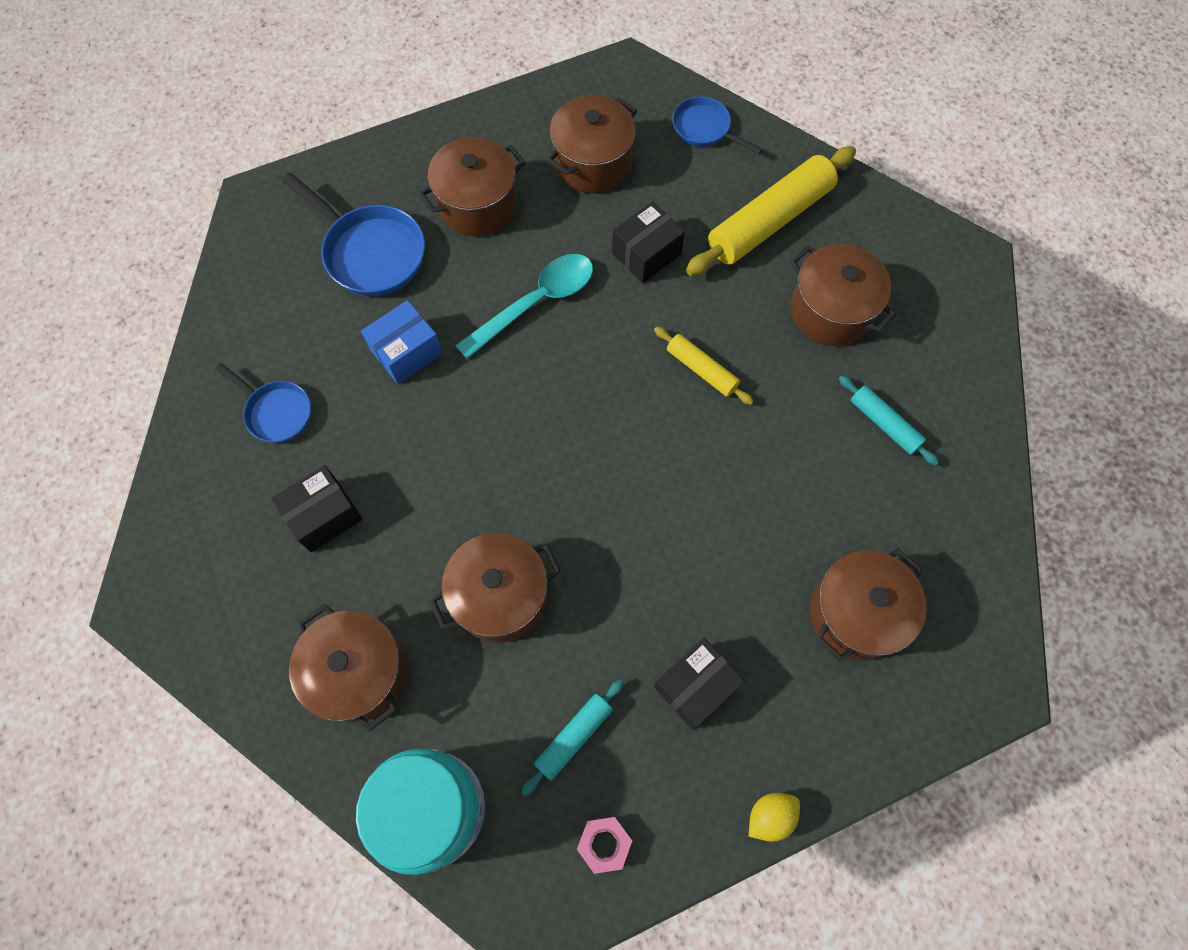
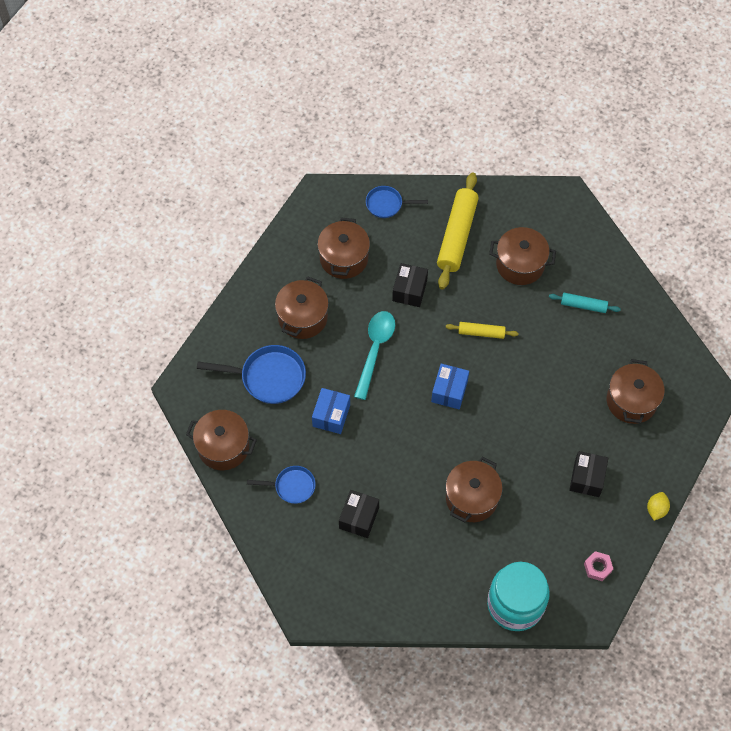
camera: 35 degrees left, 5 degrees down
(359, 672) = (436, 573): brown pot -> brown pot (223, 447)
(574, 737) = (551, 534): turquoise rolling pin -> none
(592, 422) = (449, 391): none -> blue box

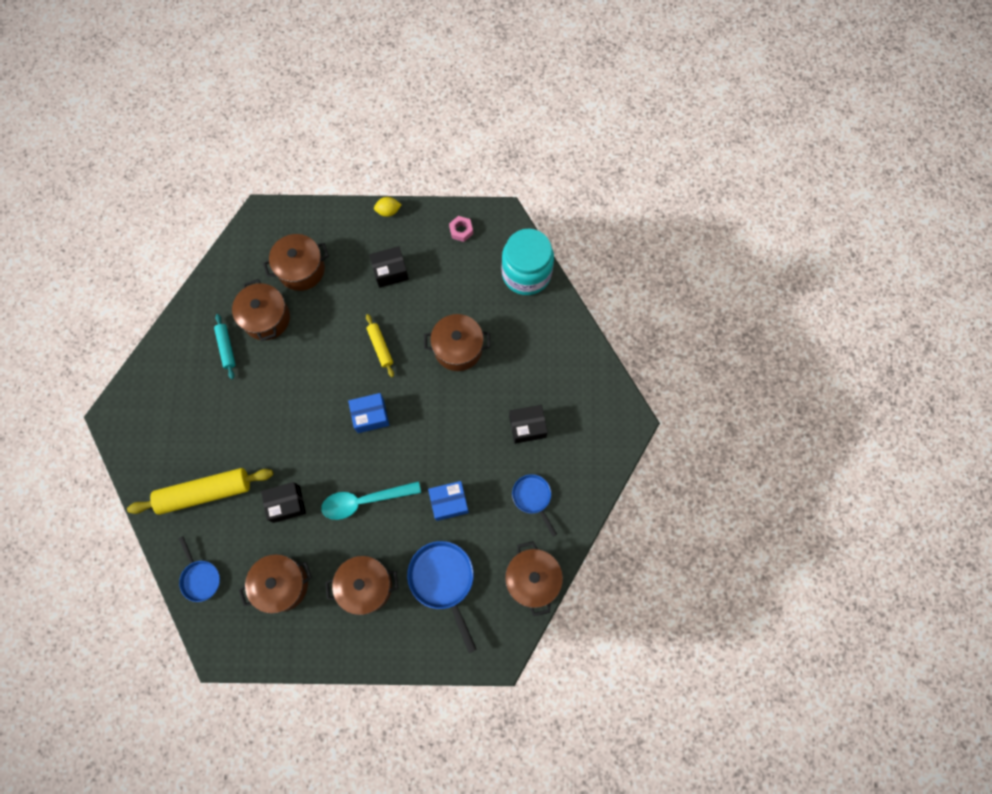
camera: 120 degrees left, 10 degrees up
(481, 333) = (298, 419): yellow rolling pin -> yellow rolling pin (380, 347)
(520, 264) = (209, 421): brown pot -> brown pot (266, 318)

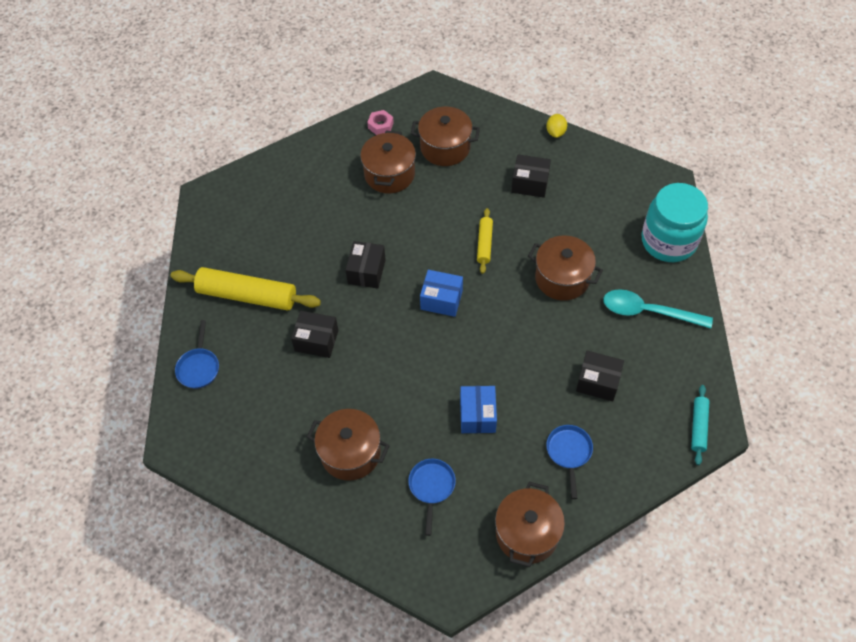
camera: 30 degrees right, 15 degrees down
(226, 348) = (338, 183): turquoise rolling pin -> turquoise rolling pin (698, 427)
(282, 584) = (270, 411): brown pot -> none
(295, 420) = (366, 271): none -> black box
(364, 501) = (392, 373): turquoise spoon -> turquoise spoon (647, 311)
(388, 211) = (555, 132): yellow lemon -> yellow lemon turned 75 degrees clockwise
(443, 580) = (431, 487): blue pan -> blue pan, size x0.61
(449, 502) = (477, 415): blue box -> blue box turned 75 degrees clockwise
(461, 230) = (620, 177): pink nut -> pink nut (380, 125)

